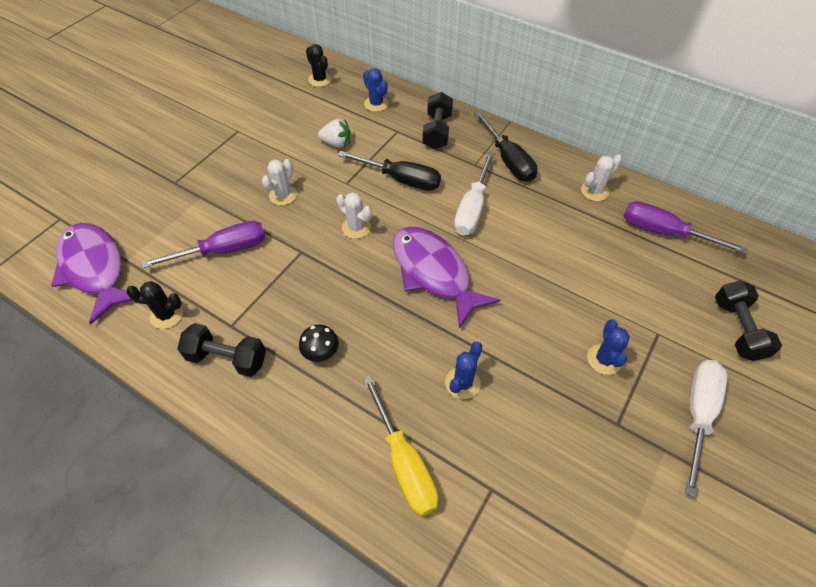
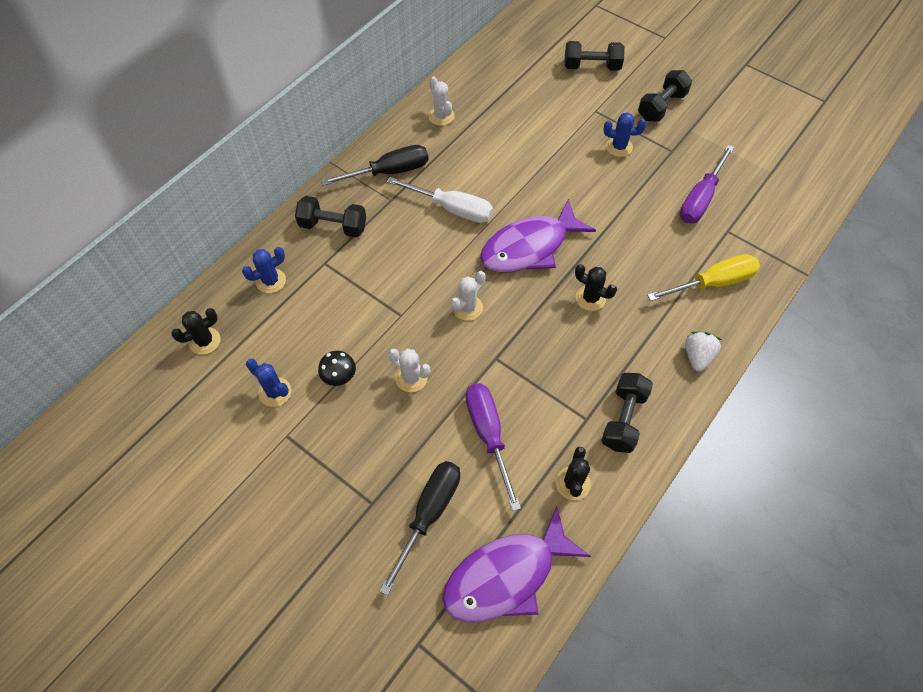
camera: 85 degrees left, 5 degrees up
(321, 352) = (615, 340): black mushroom -> black mushroom (339, 376)
(336, 143) = (334, 323): white strawberry -> white strawberry (697, 356)
(373, 328) = (590, 298): none -> black cactus
(401, 179) = (403, 264): black screwdriver -> black screwdriver (429, 514)
(462, 383) = (642, 238): blue cactus -> blue cactus (275, 392)
(663, 232) = (495, 83): purple screwdriver -> purple screwdriver (700, 199)
(697, 414) = (661, 106): white screwdriver -> black dumbbell

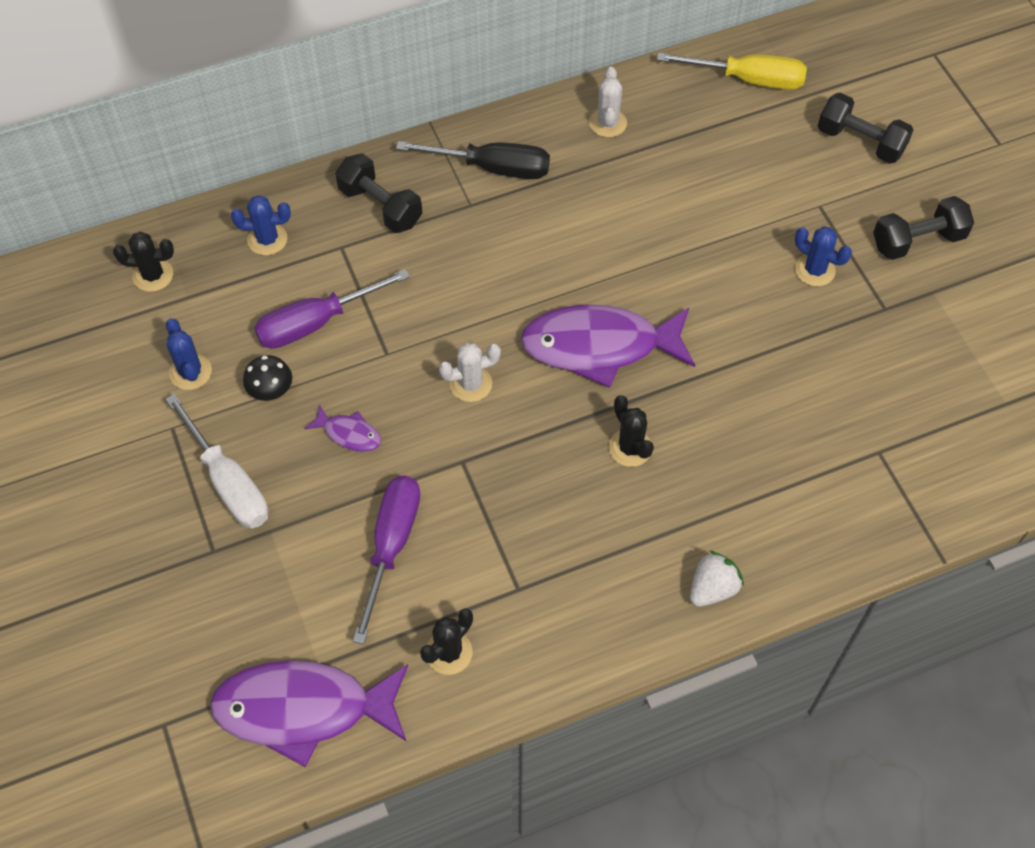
camera: 30 degrees right, 0 degrees up
(411, 378) = (349, 434): white cactus -> purple fish
(429, 514) = (266, 596): black screwdriver -> none
(452, 209) = (537, 252): white screwdriver -> white screwdriver (228, 482)
(623, 419) = (563, 613): black dumbbell -> none
(700, 199) = (874, 392): purple screwdriver -> purple screwdriver (316, 323)
(713, 283) = (805, 508): yellow screwdriver -> yellow screwdriver (748, 79)

